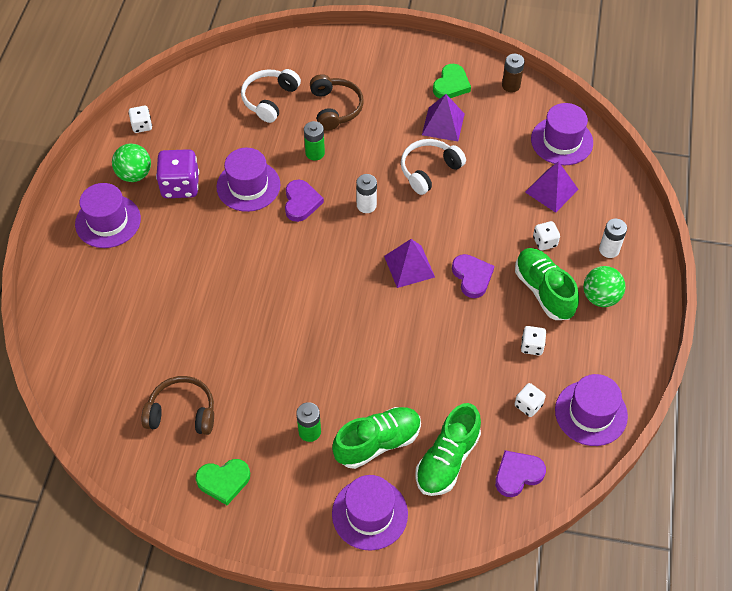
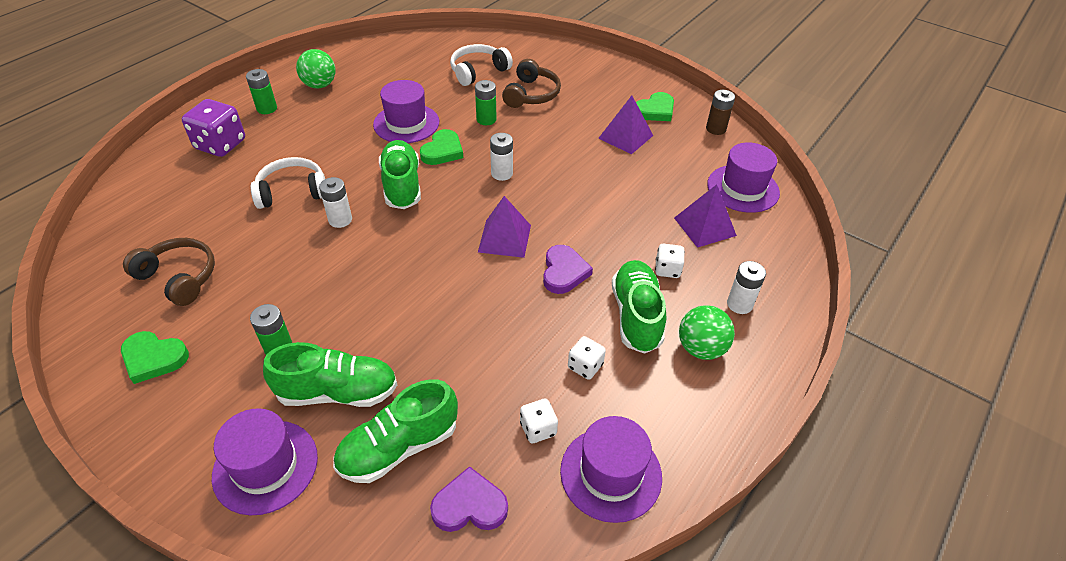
camera: 25 degrees right, 10 degrees down
(108, 221) = (267, 108): purple hat -> green battery
(142, 126) = (357, 56): white dice -> none
(180, 186) = (349, 104): purple dice -> purple dice (220, 145)
(268, 306) = (340, 220): none -> white battery
(293, 252) = (402, 186): none -> green shoe
(301, 202) = (442, 151): purple heart -> green heart
(429, 170) = (585, 167): white headphones -> white headphones (292, 191)

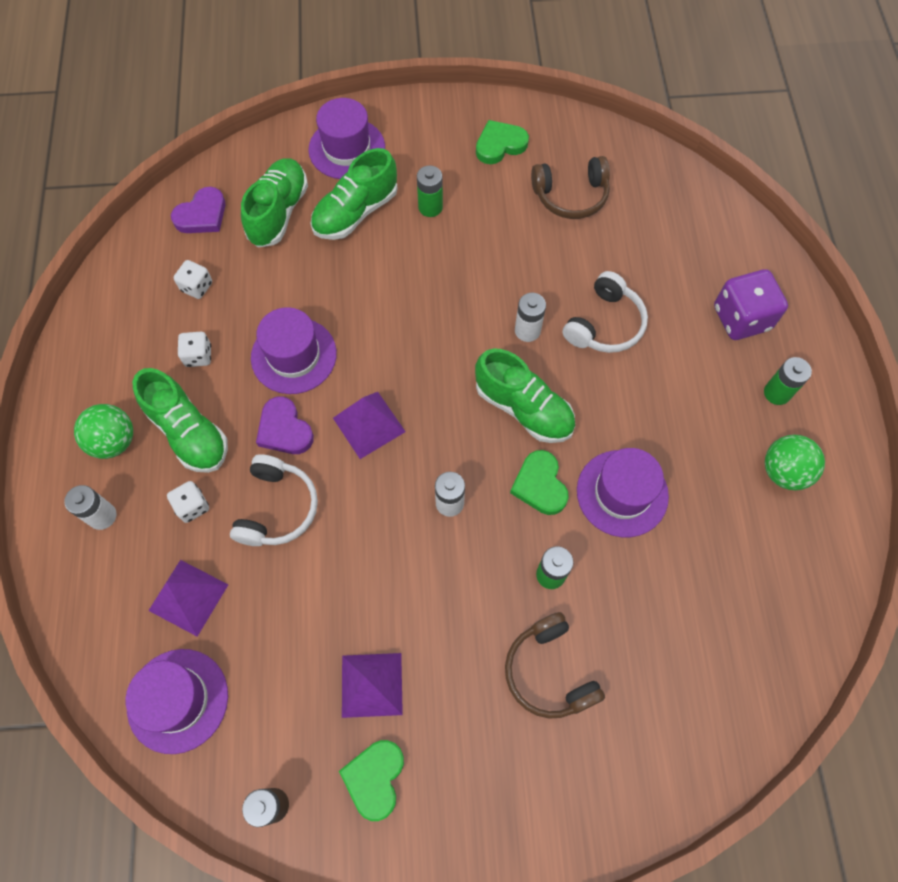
camera: 140 degrees right, 20 degrees up
(478, 71) = (657, 662): white headphones -> white headphones (277, 508)
(611, 473) = (124, 294): purple hat -> purple hat (294, 355)

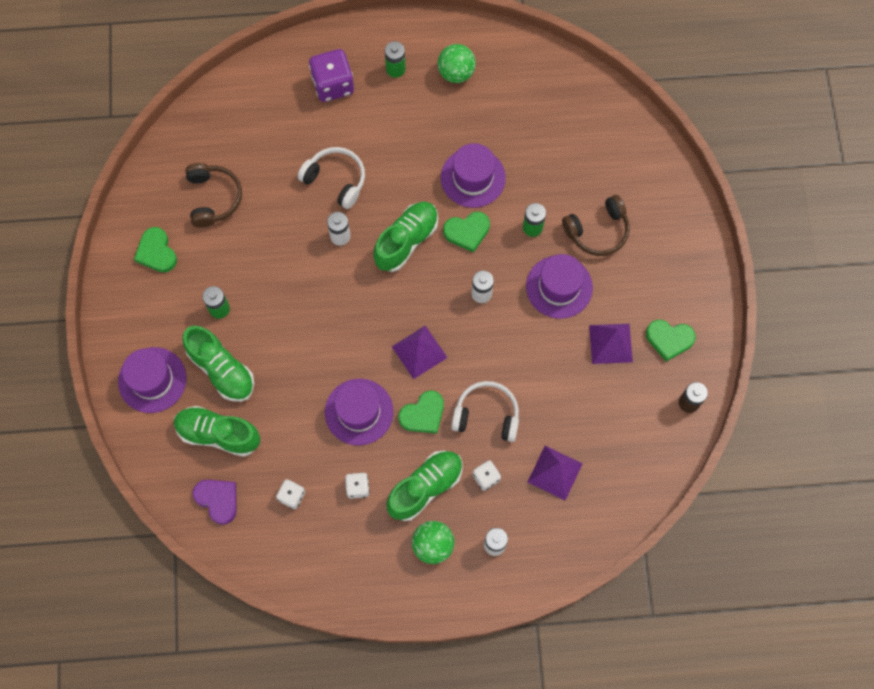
camera: 90 degrees left, 5 degrees up
(178, 700) = (626, 471): purple hat -> purple hat (559, 287)
(284, 429) = (423, 414): purple heart -> green heart

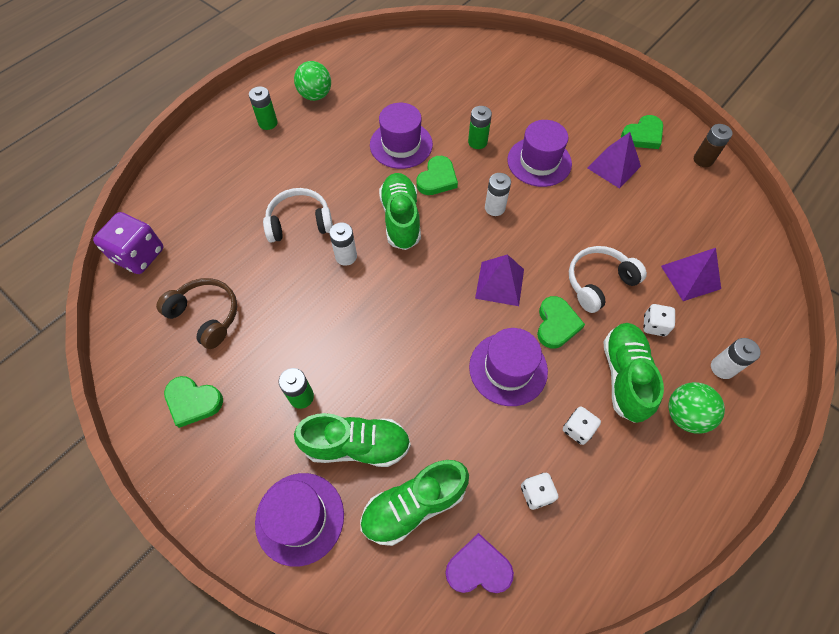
camera: 45 degrees left, 10 degrees down
(333, 85) = (229, 165): purple dice -> purple dice (139, 255)
(598, 231) = (520, 112): brown headphones -> none

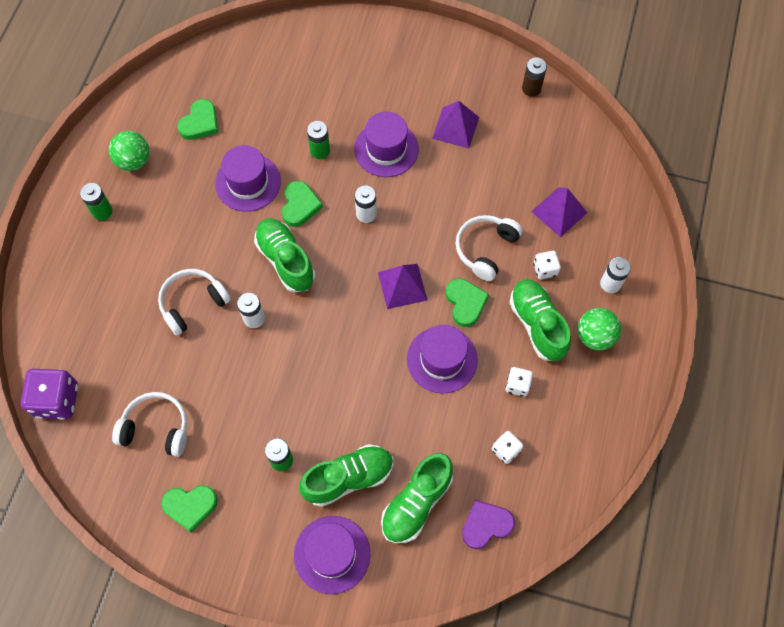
camera: 25 degrees left, 5 degrees up
(206, 315) = (156, 428): brown headphones -> white headphones
(643, 135) = (469, 83): green heart -> green heart (200, 123)

